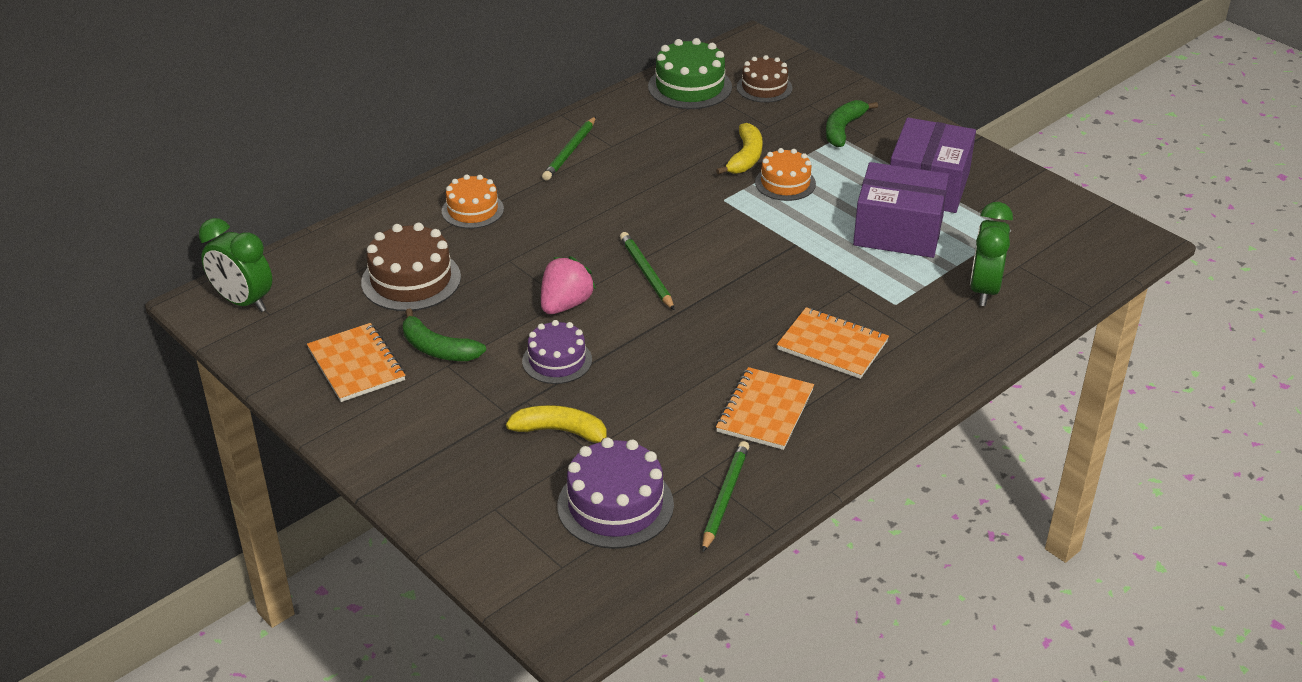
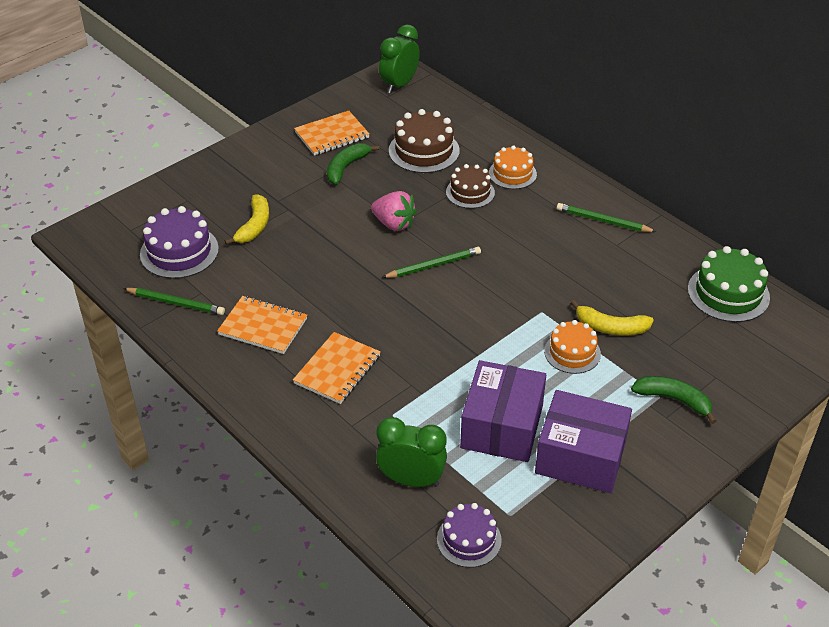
camera: 90 degrees right, 5 degrees up
(557, 360) = (330, 222): purple cake -> purple cake (469, 539)
(764, 87) = (740, 345): brown cake -> brown cake (470, 192)

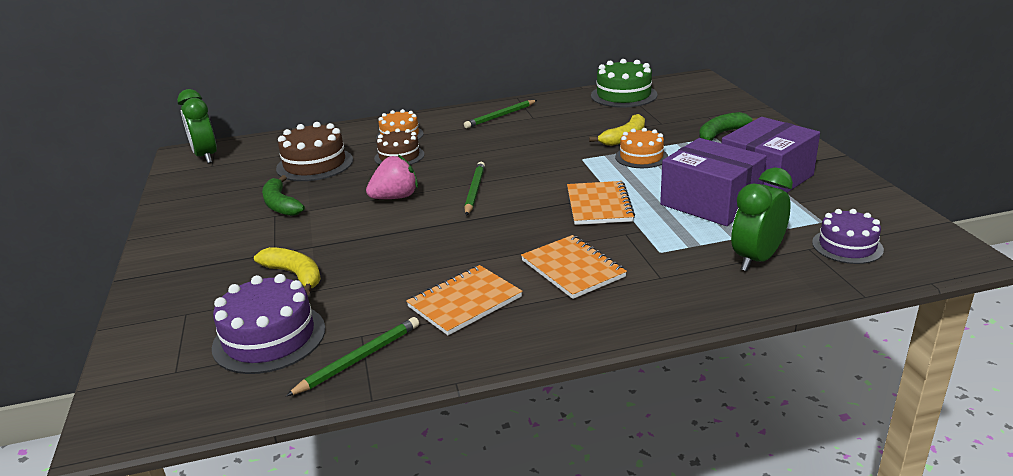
camera: 60 degrees left, 15 degrees down
(332, 135) = (221, 202): orange notebook -> orange notebook (599, 205)

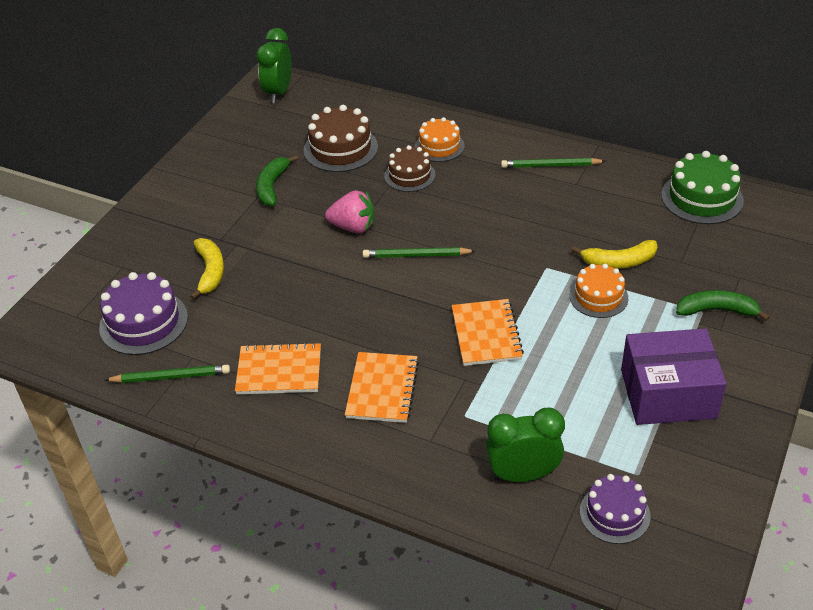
camera: 40 degrees right, 15 degrees up
(474, 191) = (416, 255): green pencil -> green pencil turned 135 degrees counterclockwise
(599, 205) = (486, 334): orange notebook -> orange notebook turned 45 degrees counterclockwise
(710, 202) = (577, 390): purple box -> none

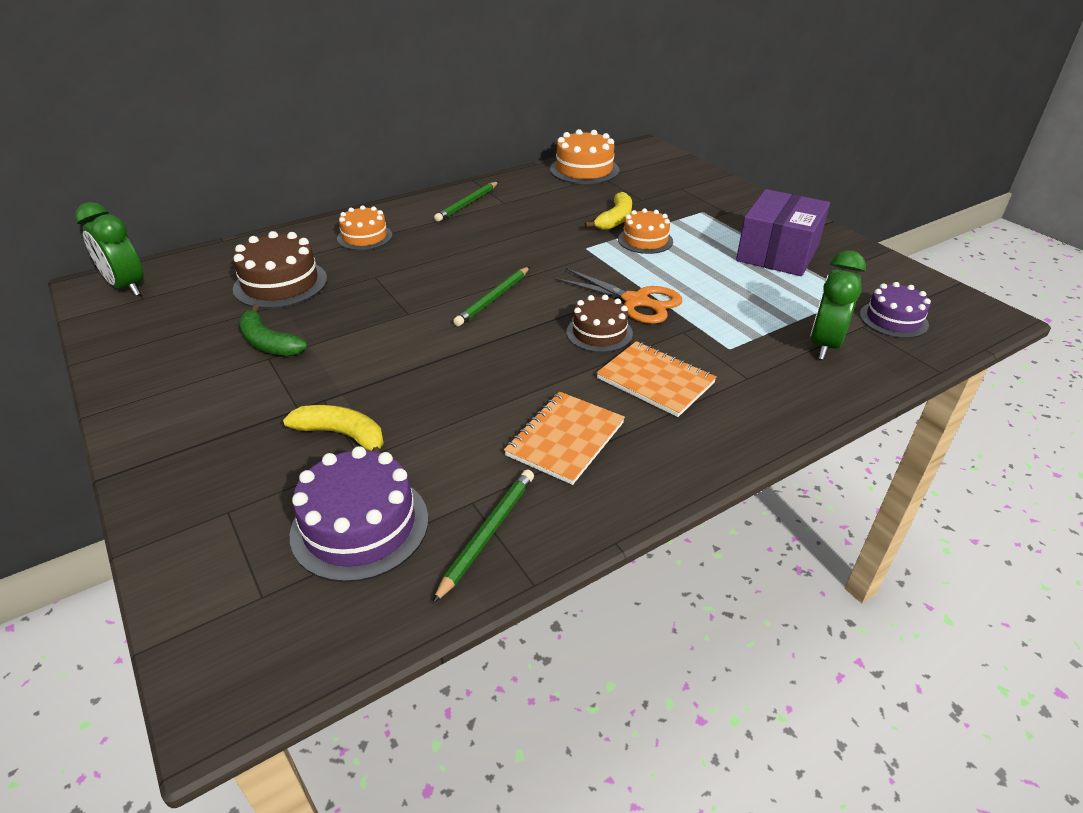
camera: 60 degrees left, 5 degrees down
(353, 227) = (406, 317): pink strawberry -> none
(409, 175) = (380, 263): brown cake -> brown cake (599, 333)
(486, 334) = (637, 301): orange notebook -> orange scissors
(702, 198) = (584, 170): green cake -> orange cake
(717, 310) = (707, 206): green banana -> none

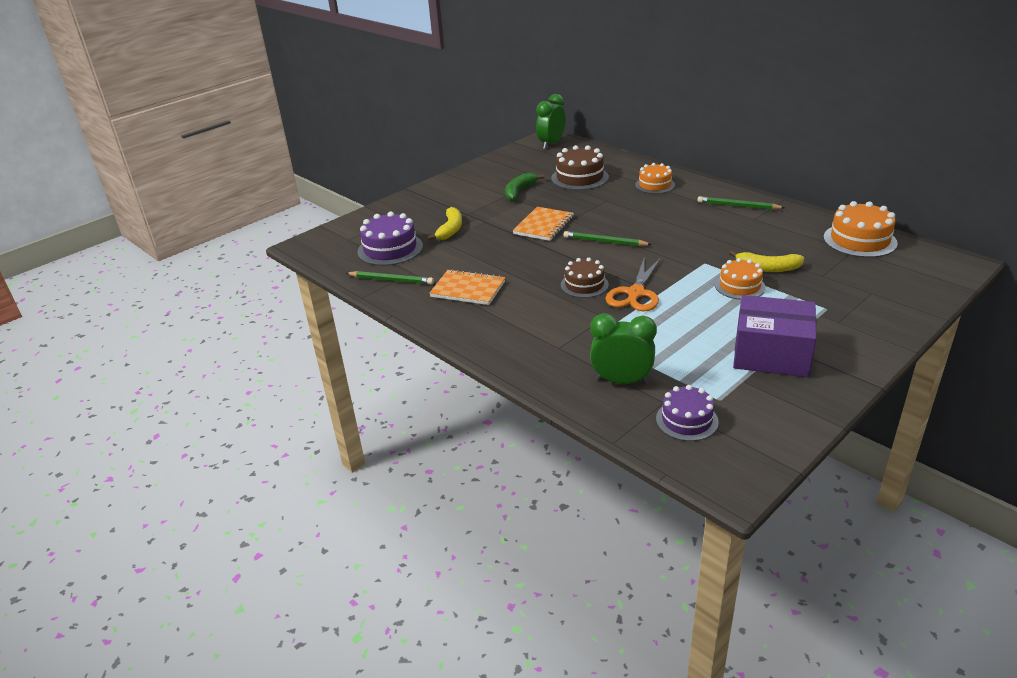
camera: 80 degrees right, 5 degrees down
(655, 381) = (538, 312): orange notebook -> orange notebook (543, 225)

